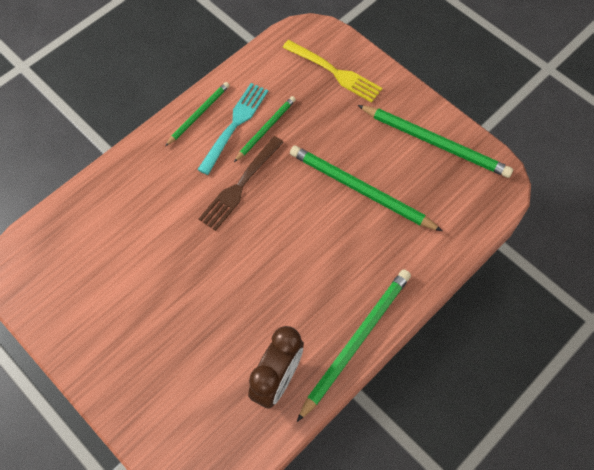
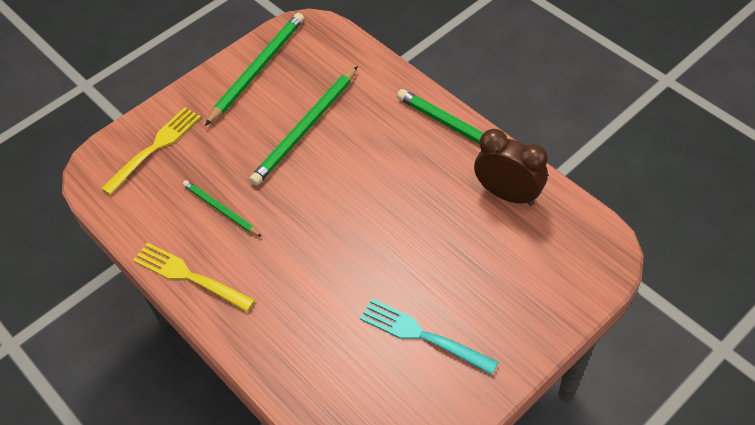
camera: 85 degrees left, 10 degrees down
(199, 114) = (189, 276): green pencil -> yellow fork
(234, 125) = (210, 239): turquoise fork -> turquoise fork (422, 335)
(240, 185) = (290, 231): brown fork -> none

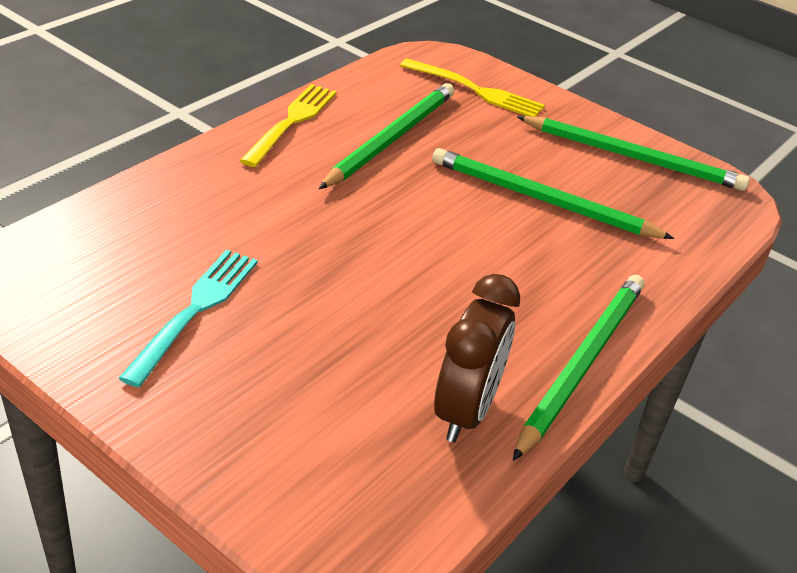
camera: 75 degrees right, 15 degrees down
(220, 209) = (391, 138): green pencil -> green pencil, size x1.74

